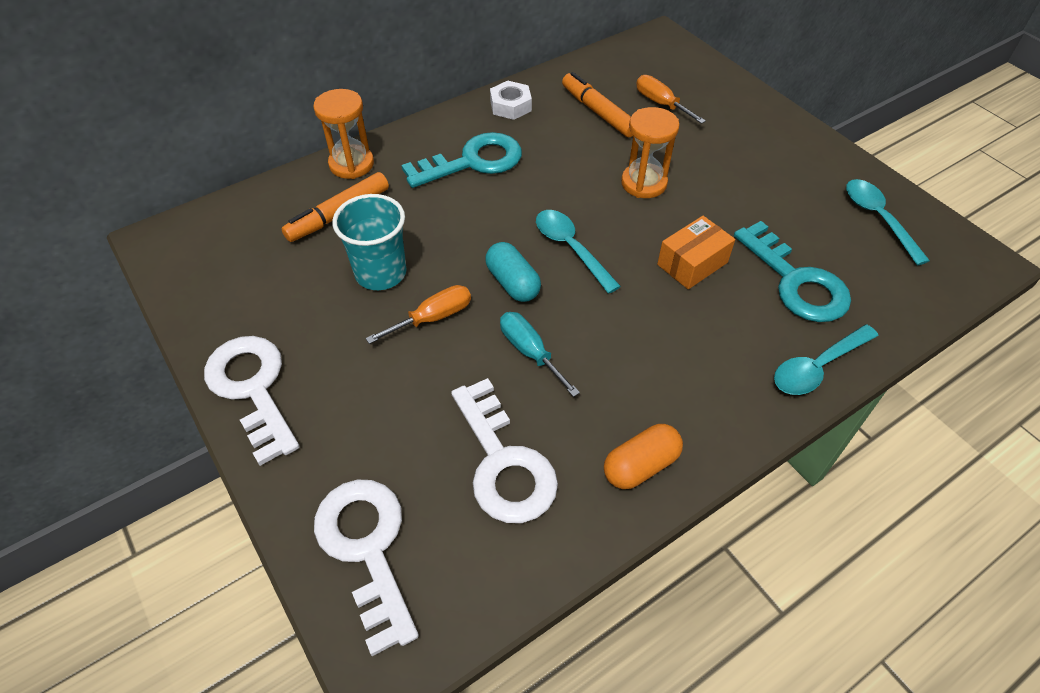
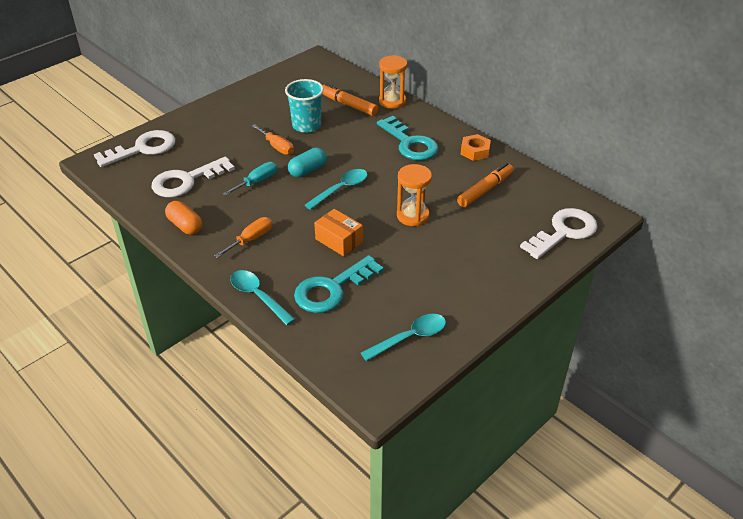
camera: 80 degrees right, 10 degrees down
(253, 388) = (226, 103): white key -> white key (564, 232)
(510, 106) = (475, 151): white nut -> orange nut
(661, 104) = (509, 220): orange screwdriver -> orange screwdriver (251, 239)

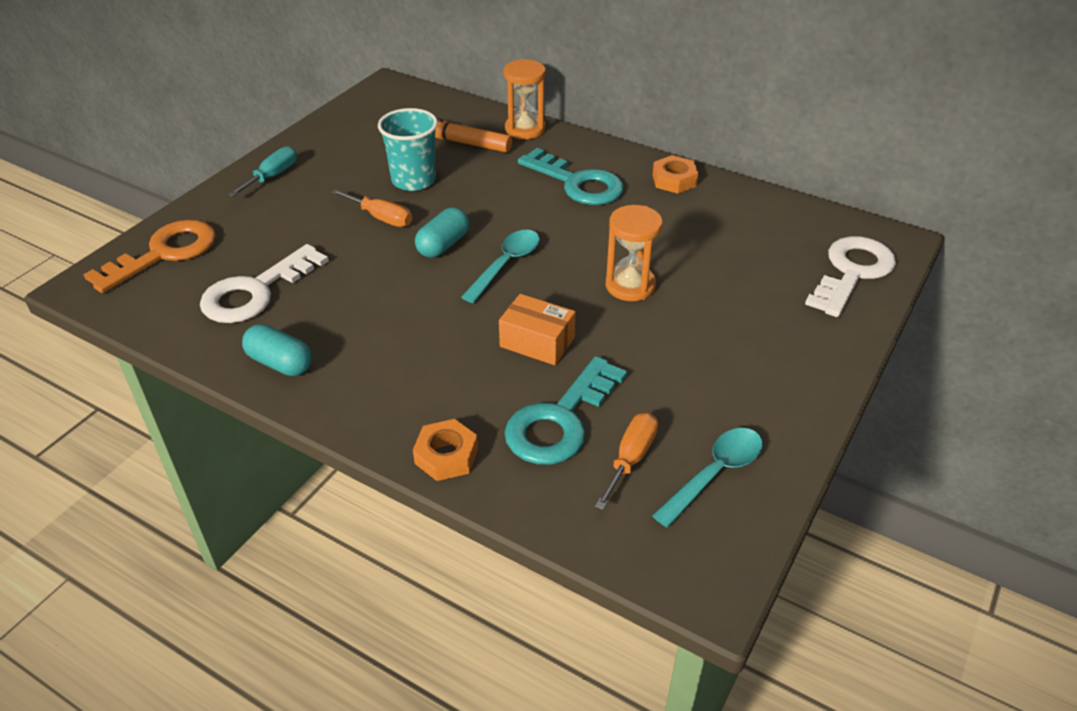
camera: 15 degrees left, 0 degrees up
(143, 149) = (164, 253): white key -> orange key
(185, 225) = (280, 363): orange capsule -> turquoise capsule
(251, 239) = (398, 366): orange screwdriver -> orange screwdriver (631, 458)
(257, 182) = (371, 274): turquoise screwdriver -> turquoise screwdriver (272, 176)
(258, 296) = (446, 456): turquoise spoon -> orange nut
(485, 190) = (715, 231): orange marker -> none

